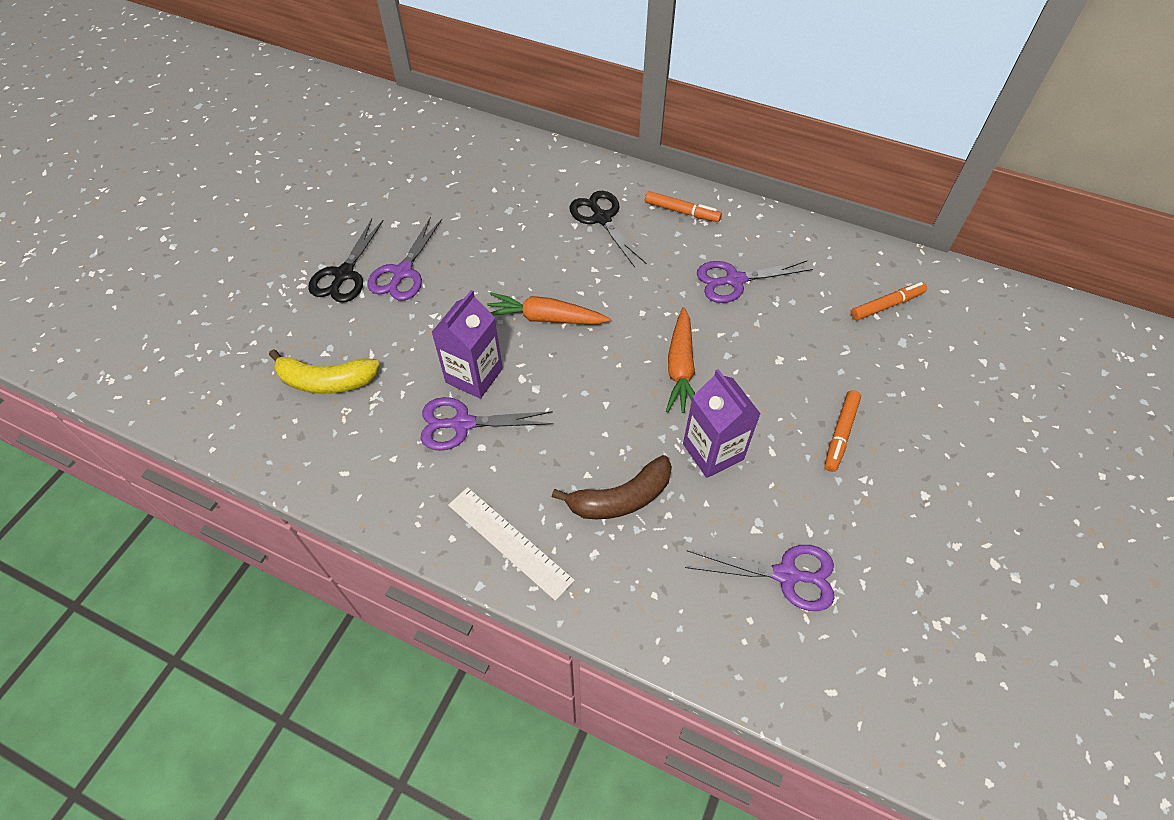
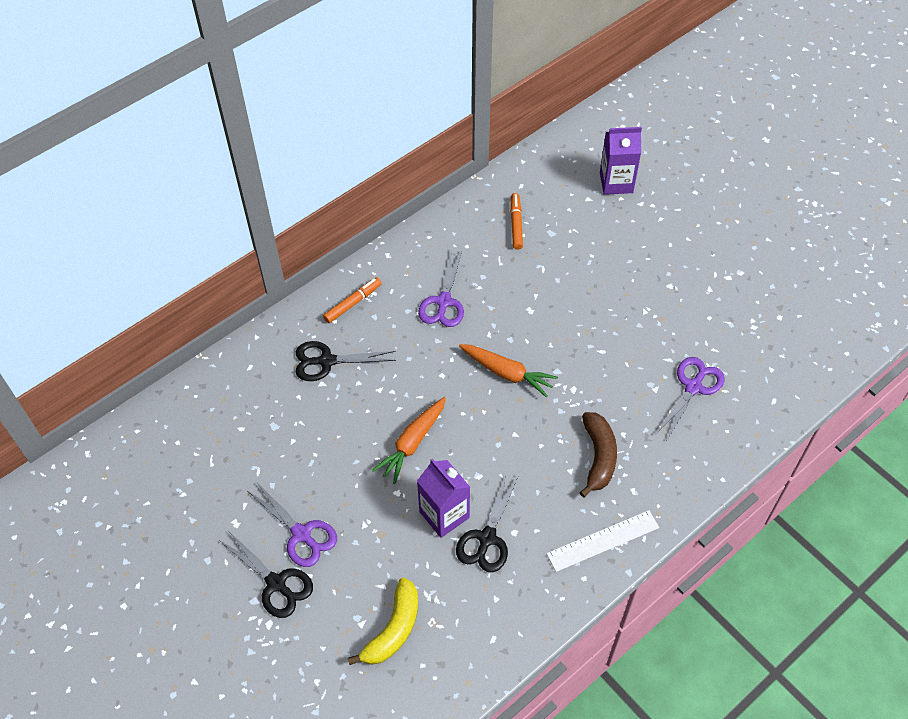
camera: 65 degrees left, 0 degrees up
(462, 424) = (487, 538): purple scissors -> black scissors
(713, 451) = (586, 385): purple carton -> purple carton (616, 182)
(840, 434) = (606, 306): orange marker -> none

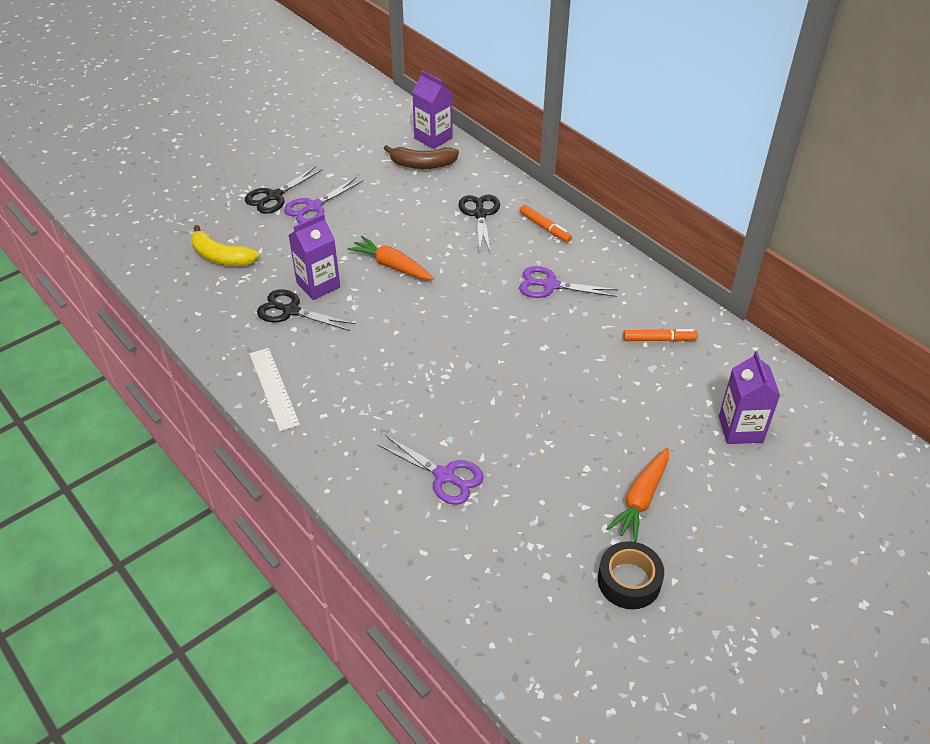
camera: 90 degrees right, 10 degrees down
(172, 411) = (433, 138): none -> purple carton
(507, 373) = (465, 328): orange carrot -> orange carrot (641, 499)
(598, 457) = (364, 390): brown banana -> brown banana (422, 164)
(774, 266) = (629, 581): none -> black tape

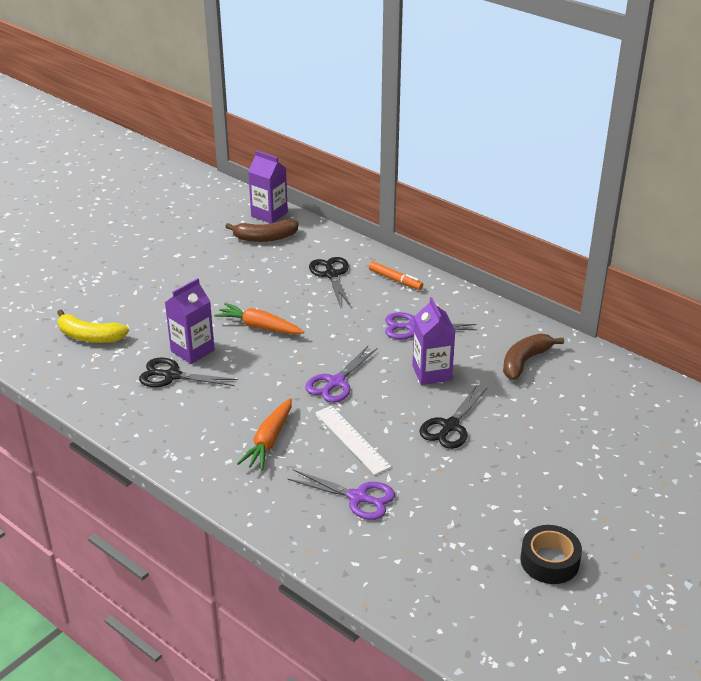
camera: 10 degrees left, 10 degrees down
(273, 388) = (173, 444): white ruler -> white ruler (351, 439)
(274, 196) = (128, 279): black scissors -> black scissors (450, 426)
(314, 207) = (169, 284): purple scissors -> purple scissors (335, 382)
(641, 499) = (542, 493): orange carrot -> orange carrot (269, 441)
(659, 339) = (524, 361): orange marker -> brown banana
(740, 429) = (616, 426): purple carton -> purple carton (431, 373)

